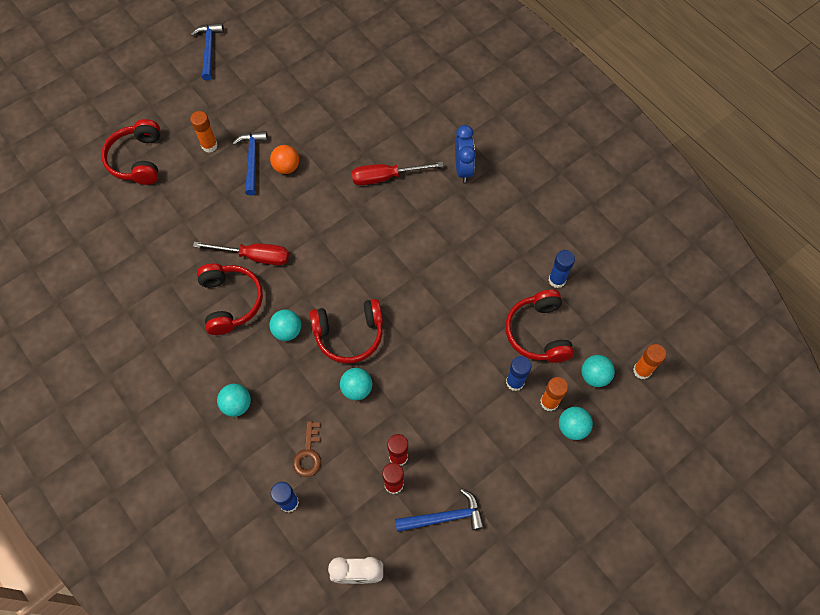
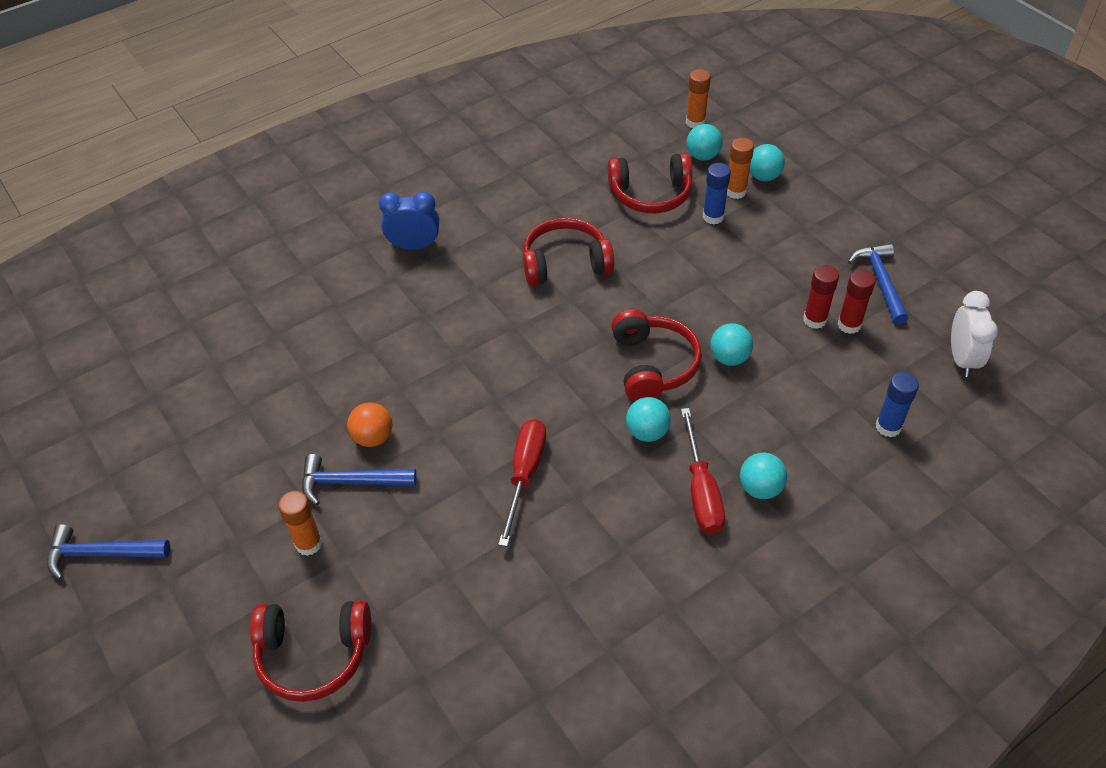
camera: 85 degrees left, 15 degrees down
(230, 302) = (599, 502): red headphones -> red headphones (565, 263)
(308, 454) = (821, 407): brown key -> none
(385, 177) = (412, 323): red screwdriver -> red screwdriver (701, 491)
(557, 280) = (583, 175): blue glue stick -> none

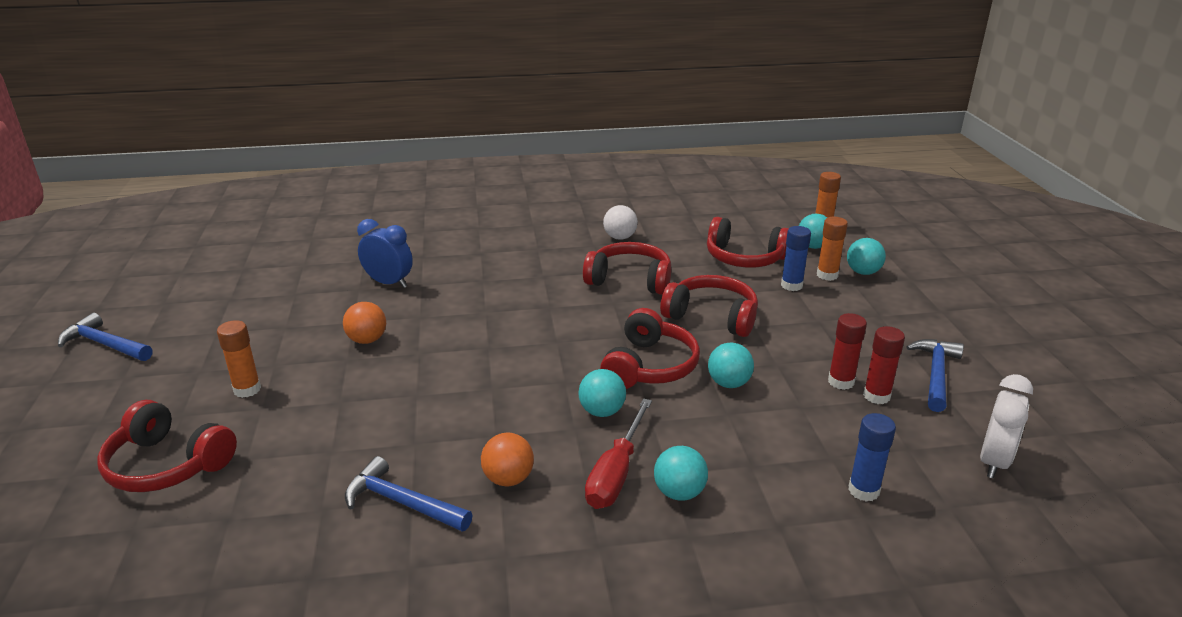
camera: 25 degrees right, 20 degrees down
(351, 482) = (321, 362): blue hammer -> blue hammer (402, 503)
(414, 246) = (516, 239): blue clock -> blue clock (389, 283)
(516, 206) = (620, 237): none -> white ball
(525, 474) = (464, 404): red screwdriver -> none
(621, 534) = (508, 479): none -> orange ball
(668, 283) = (712, 317): none -> red headphones

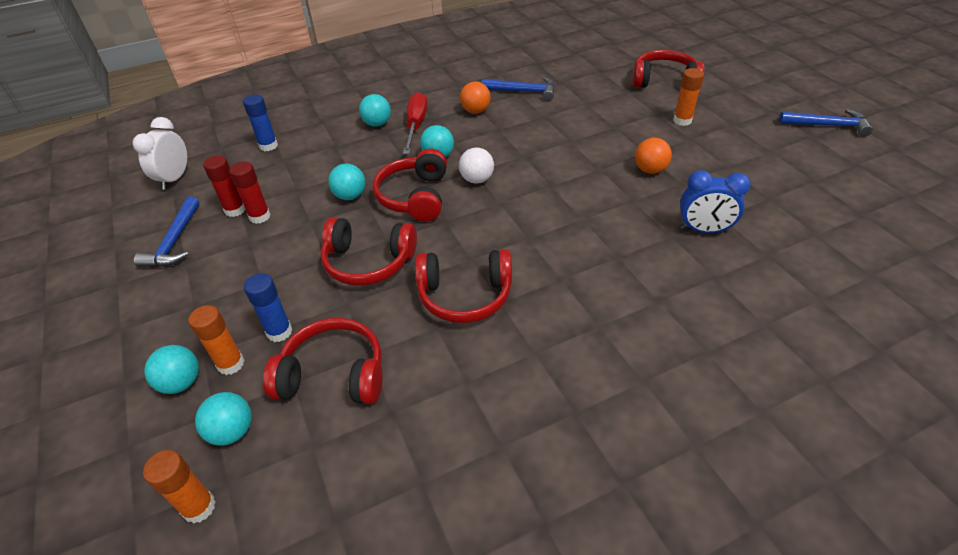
camera: 165 degrees right, 15 degrees up
(620, 237) = (508, 379): white ball -> white ball (477, 179)

